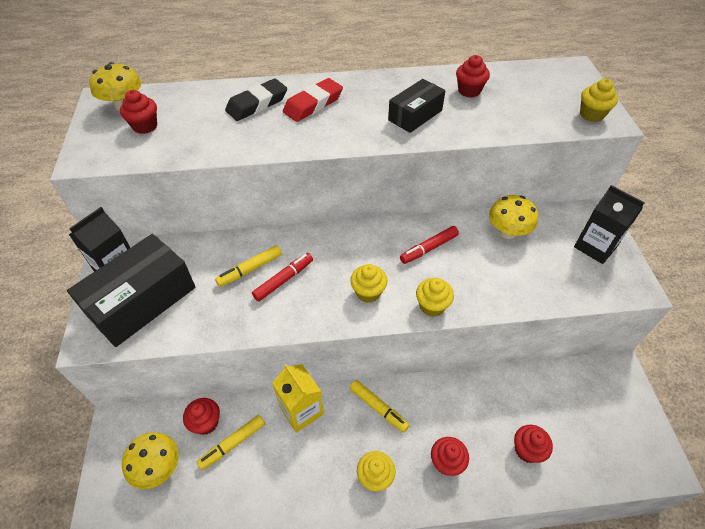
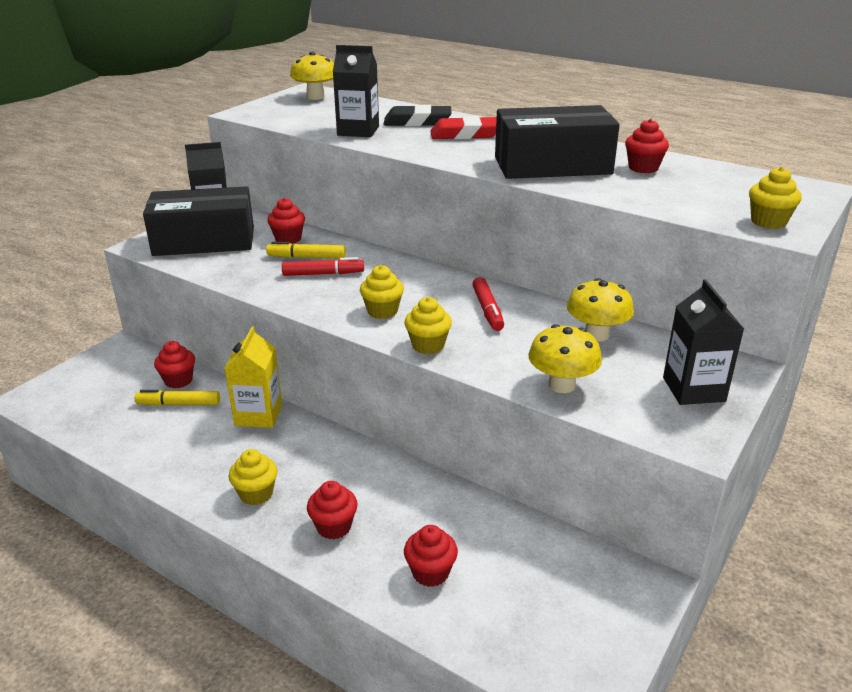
camera: 40 degrees right, 20 degrees down
(145, 126) = (311, 110): red cupcake -> red cupcake (288, 239)
(158, 467) = (112, 386): yellow mushroom -> yellow mushroom (562, 385)
(224, 138) = (358, 131): none -> black carton
(378, 408) = (326, 452): yellow marker -> none
(415, 115) = (552, 165): black box -> black box, size x1.73
(428, 248) = (487, 310): red marker -> red marker turned 105 degrees counterclockwise

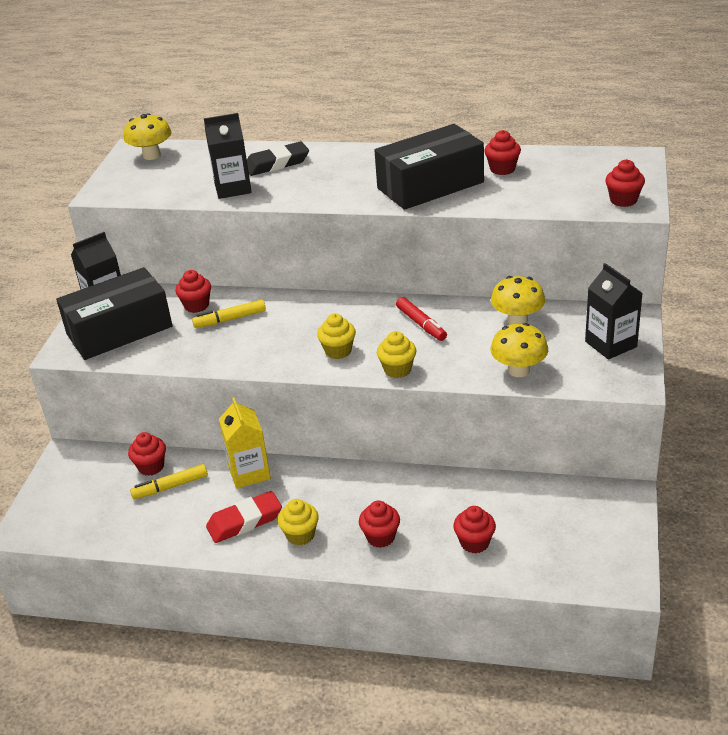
camera: 20 degrees left, 5 degrees up
(323, 274) = (259, 331): red marker -> none
(466, 134) = (332, 168): red eraser -> red eraser (245, 521)
(768, 222) = (623, 200): yellow cupcake -> red cupcake

